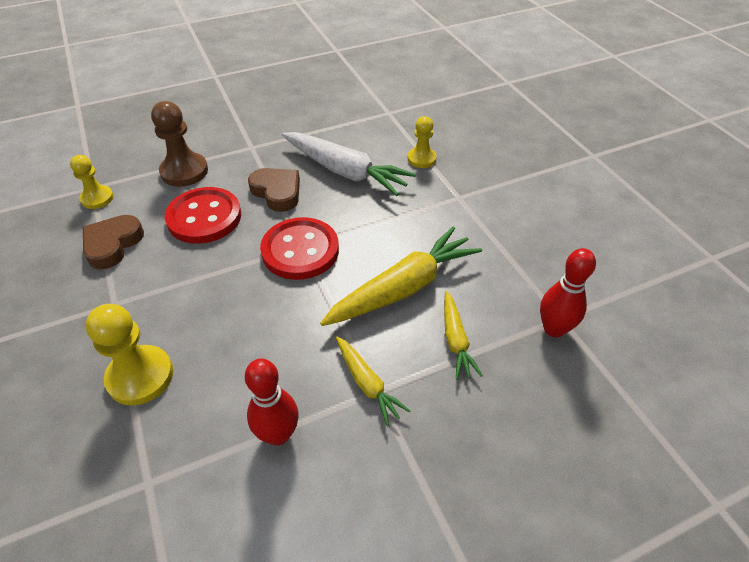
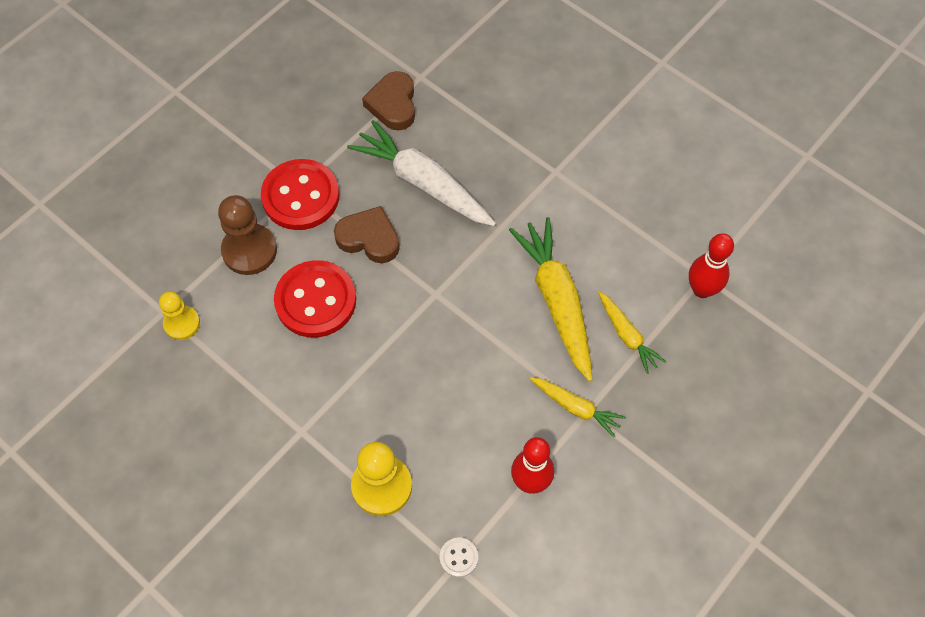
camera: 25 degrees left, 15 degrees up
(112, 244) = (246, 370): brown heart -> brown heart (393, 104)
(156, 478) = (458, 557): none -> white button
(300, 250) = (438, 300): red button -> red button (300, 196)
(345, 171) = (423, 183): white carrot -> white carrot turned 150 degrees counterclockwise
(404, 288) = (556, 301): yellow carrot -> yellow carrot turned 45 degrees counterclockwise
(421, 159) = (492, 134): yellow pawn -> none

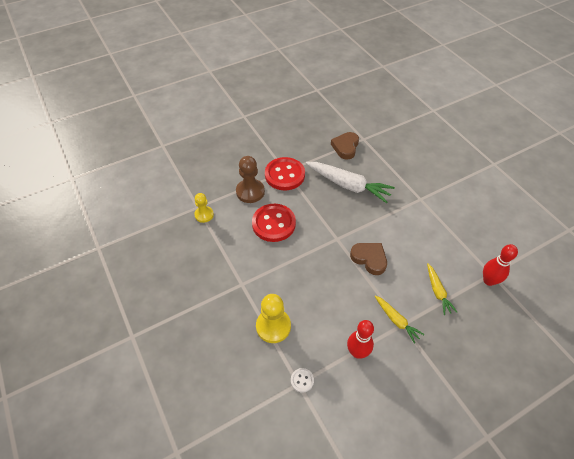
camera: 20 degrees right, 10 degrees down
(369, 238) = (311, 203): brown heart -> brown heart (369, 259)
(423, 183) = (348, 185): white carrot -> white carrot turned 150 degrees clockwise
(556, 301) = (402, 262): yellow carrot -> none

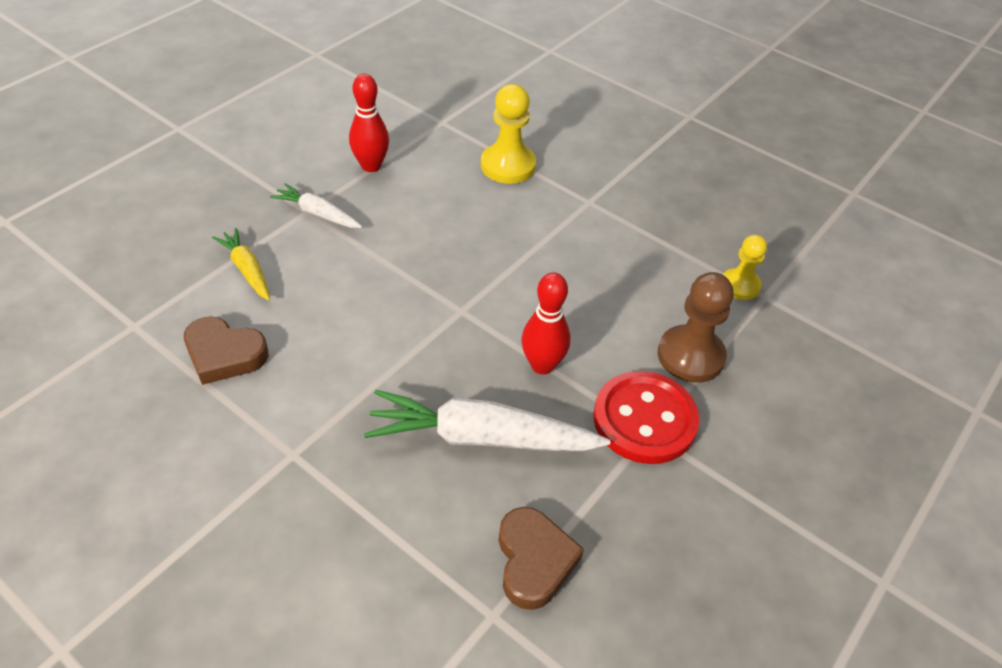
camera: 155 degrees right, 5 degrees down
(273, 224) = (599, 305): red button -> none
(302, 380) = (438, 125): white button -> none
(369, 259) = (386, 291): brown heart -> brown heart (224, 354)
(396, 320) = (317, 214): yellow carrot -> white carrot
(488, 280) = (142, 312): red bowling pin -> red bowling pin (542, 365)

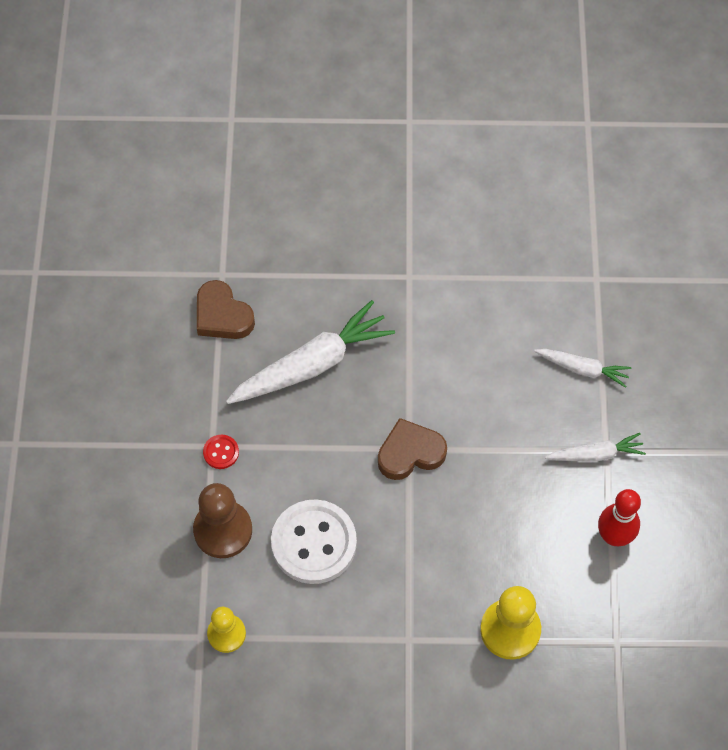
camera: 145 degrees right, 15 degrees up
(224, 354) = (519, 302): brown heart -> brown heart (410, 453)
(247, 270) = (583, 369): yellow carrot -> white carrot
(542, 365) = (317, 445): red bowling pin -> none
(612, 298) = (314, 543): none -> white button
(644, 420) = (221, 452): red button -> red button, size x0.43

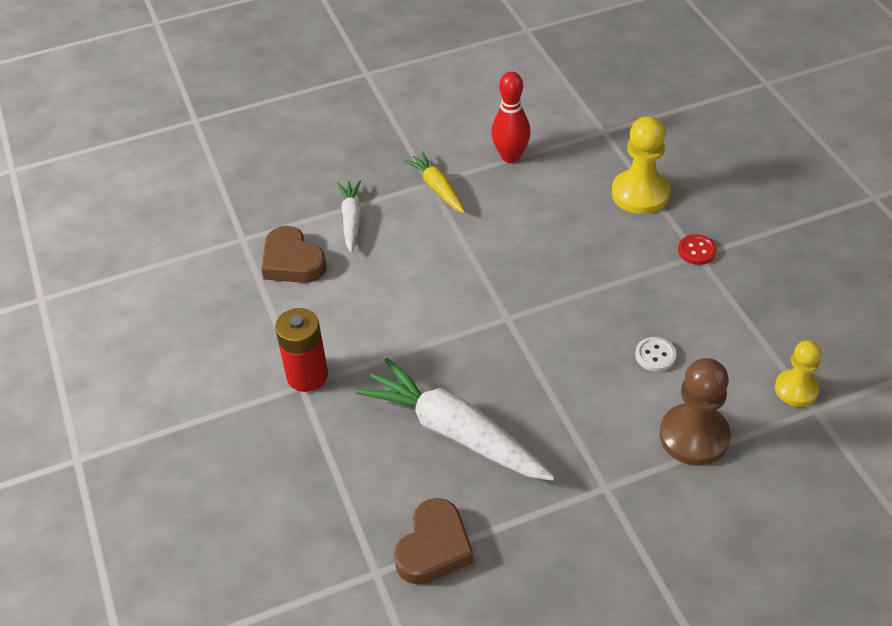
camera: 110 degrees left, 15 degrees down
(221, 452) = (608, 475): red button -> red button (697, 251)
(314, 543) = (655, 355): white button -> white button, size x0.43
(410, 453) = (512, 315): brown heart -> brown heart (292, 261)
(417, 283) = (307, 376): none -> red battery
(596, 454) = (437, 188): white carrot -> yellow carrot

